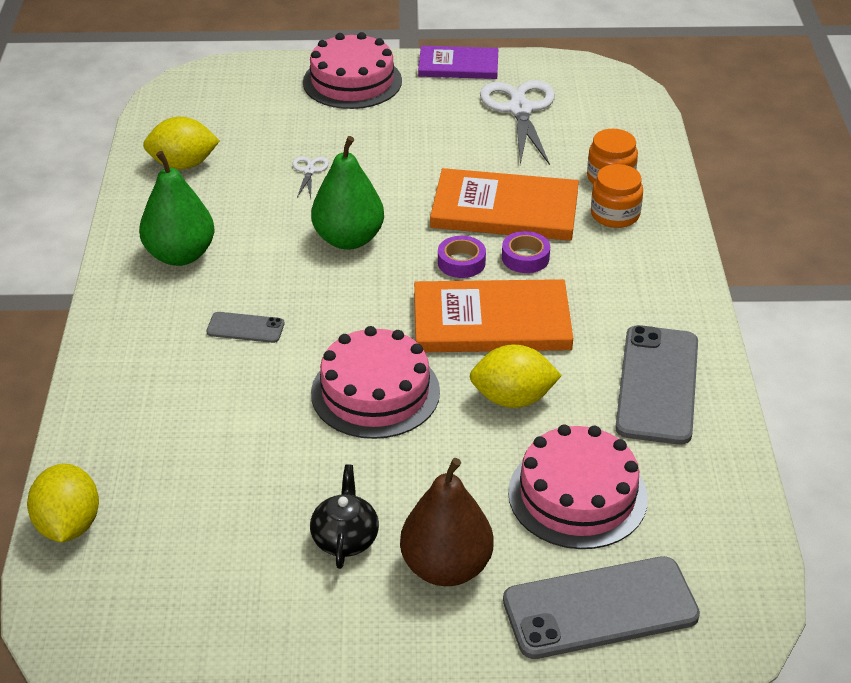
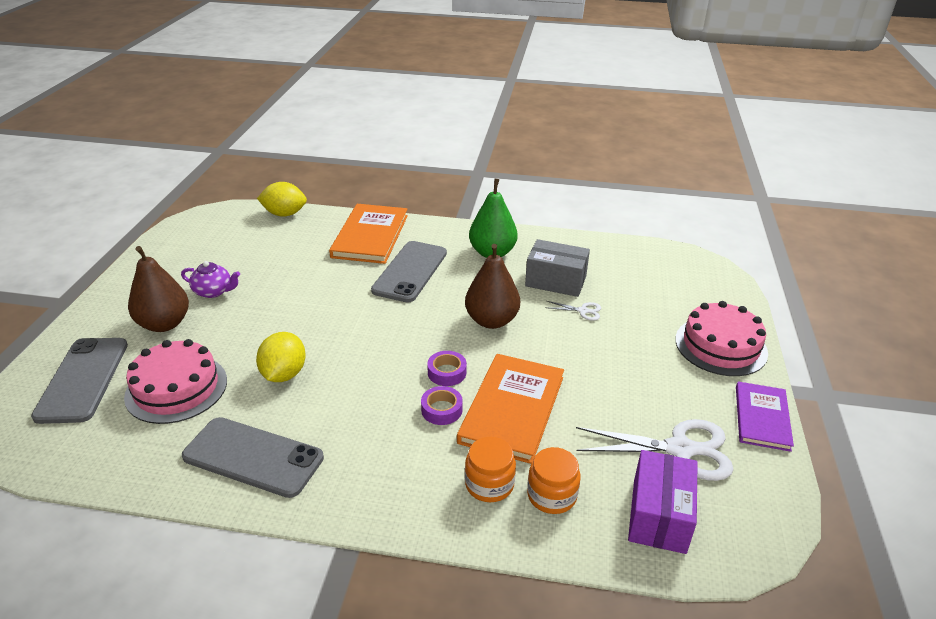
camera: 100 degrees right, 5 degrees down
(183, 164) = (596, 258): yellow lemon -> none
(245, 328) = (410, 271): grey phone -> grey phone, size x2.06
(246, 195) = (555, 281): none -> grey box
(345, 538) = (213, 291): black teapot -> purple teapot
(348, 239) = (491, 321): green pear -> brown pear
(375, 392) = (325, 315): pink cake -> none
(491, 321) = (371, 377): orange book -> orange book (370, 236)
(605, 122) = (659, 515): none -> purple box

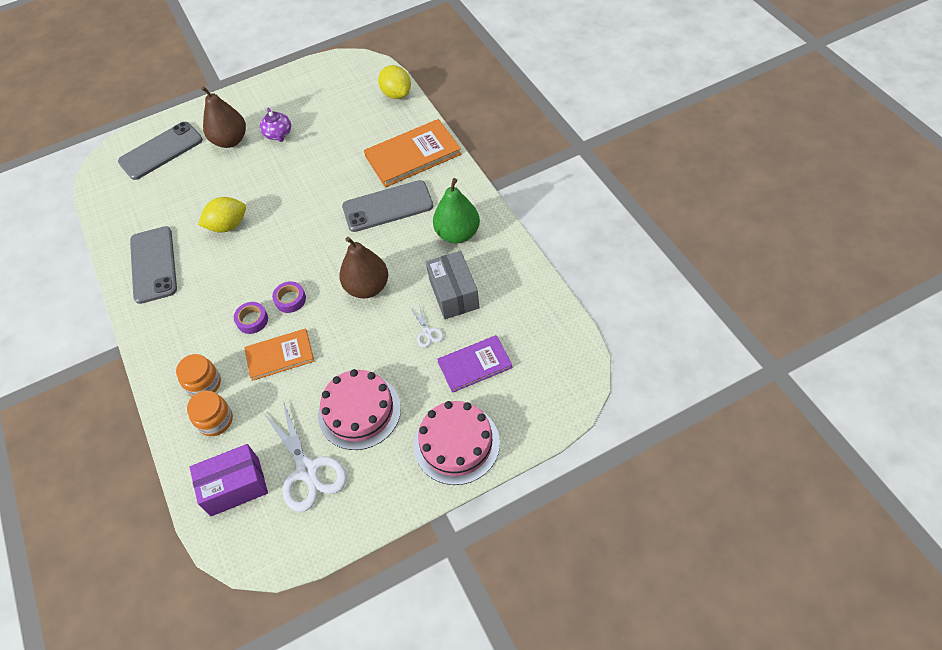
camera: 60 degrees right, 20 degrees up
(176, 388) = (182, 191): pink cake -> pink cake (359, 411)
(512, 409) = (280, 355): orange book -> orange book, size x0.64
(762, 418) = (382, 508): purple book -> purple book (475, 365)

